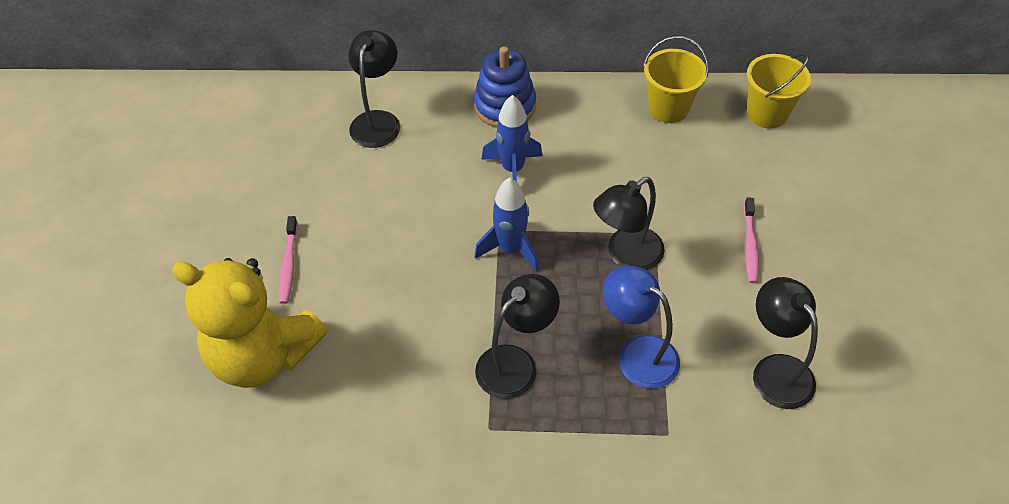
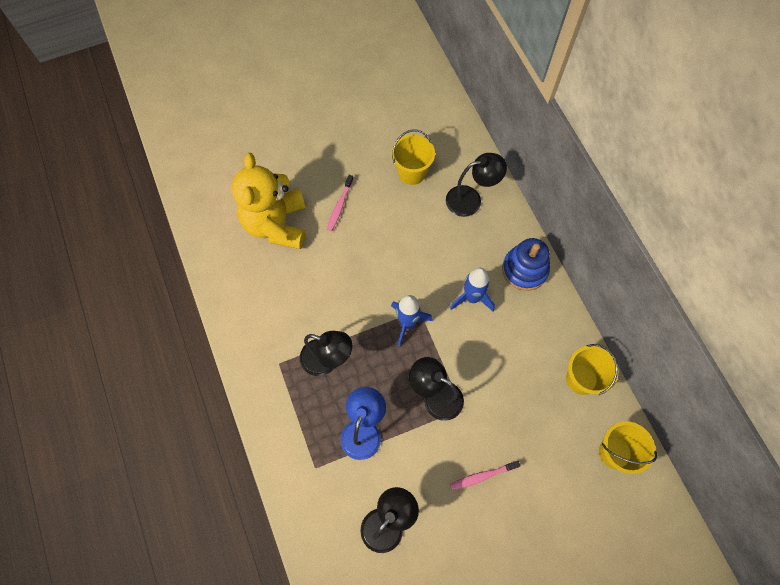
camera: 65 degrees right, 15 degrees up
(289, 265) = (340, 206): pink toothbrush -> pink toothbrush turned 45 degrees counterclockwise
(296, 166) = (412, 172): none -> yellow bucket

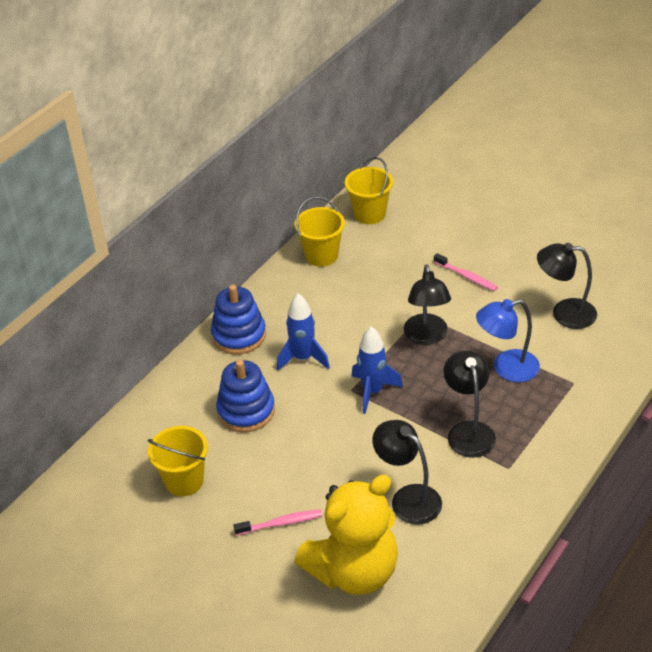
camera: 120 degrees left, 25 degrees down
(446, 235) = (246, 411): none -> blue stacking toy
(471, 199) = (183, 412): black lamp -> black lamp (408, 498)

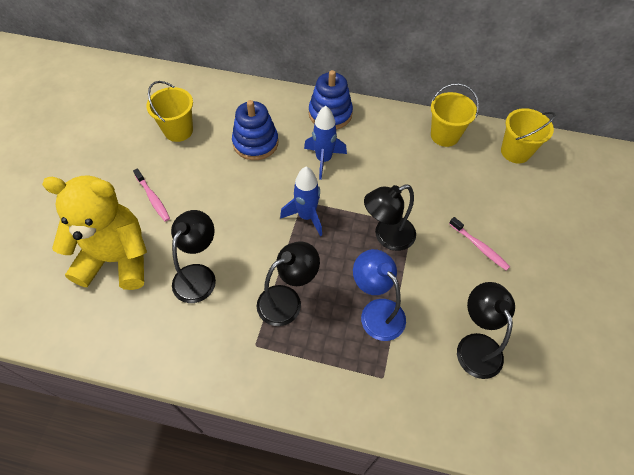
camera: 65 degrees right, 15 degrees up
(354, 571) = (117, 259): yellow teddy bear -> yellow teddy bear turned 150 degrees clockwise
(466, 276) = (479, 247): pink toothbrush -> pink toothbrush turned 60 degrees counterclockwise

